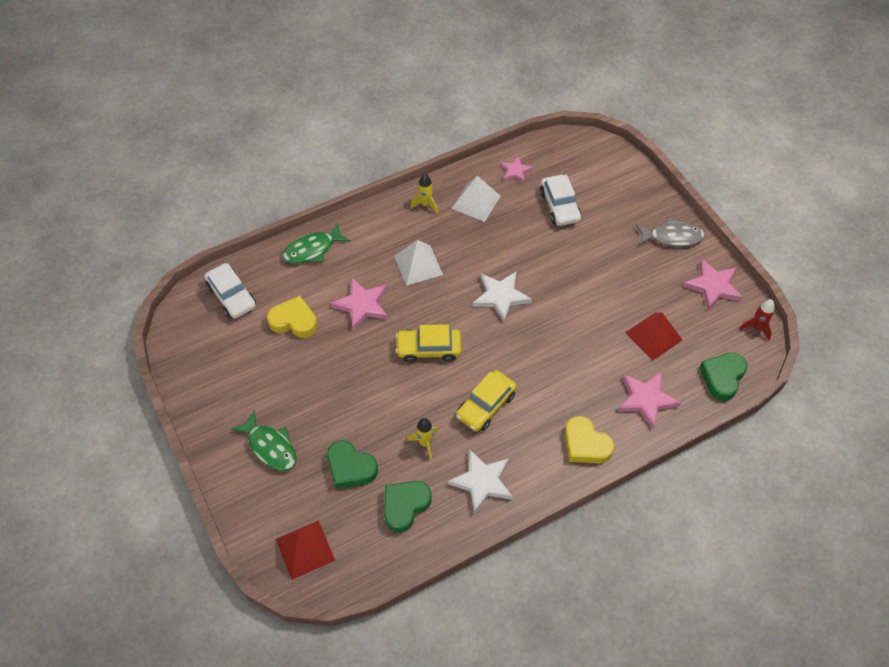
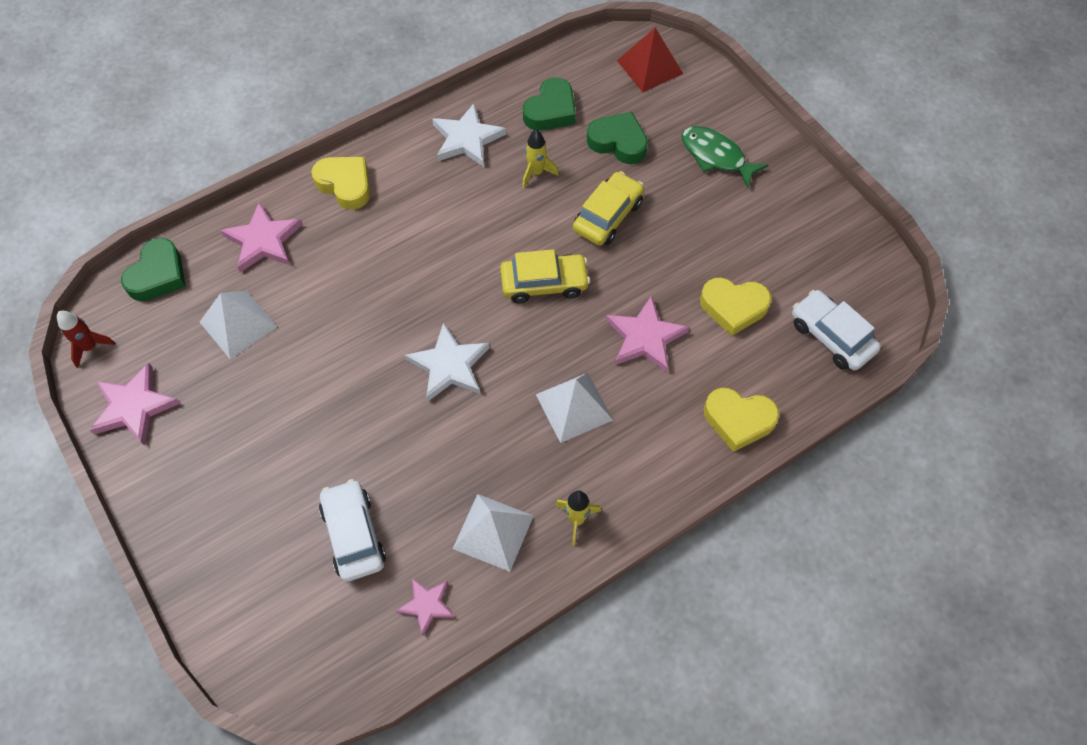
camera: 175 degrees right, 5 degrees up
(312, 249) = (738, 420): green fish -> yellow heart
(486, 405) = (465, 219): yellow car -> yellow car (607, 216)
(653, 336) = (238, 324): red pyramid -> white pyramid
(672, 237) = (176, 489): grey fish -> none

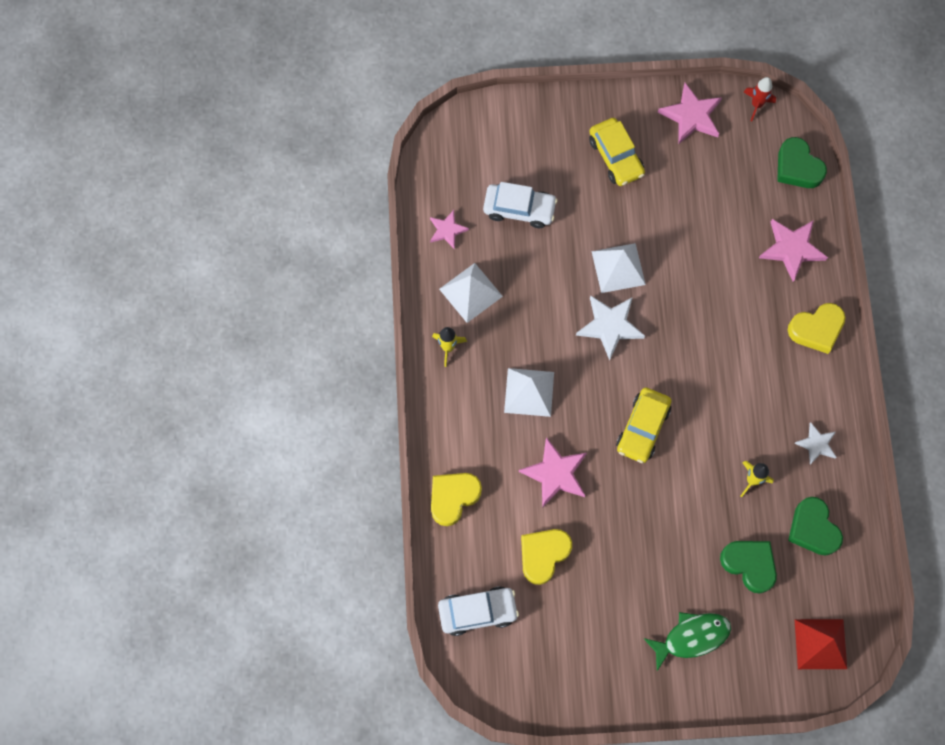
camera: 120 degrees right, 10 degrees up
(238, 324) = (724, 203): white pyramid -> white pyramid (618, 268)
(467, 139) = (816, 444): white star -> white star, size x0.61
(607, 216) = (679, 511): yellow car -> yellow car (616, 157)
(618, 142) = (749, 564): green heart -> green heart turned 105 degrees counterclockwise

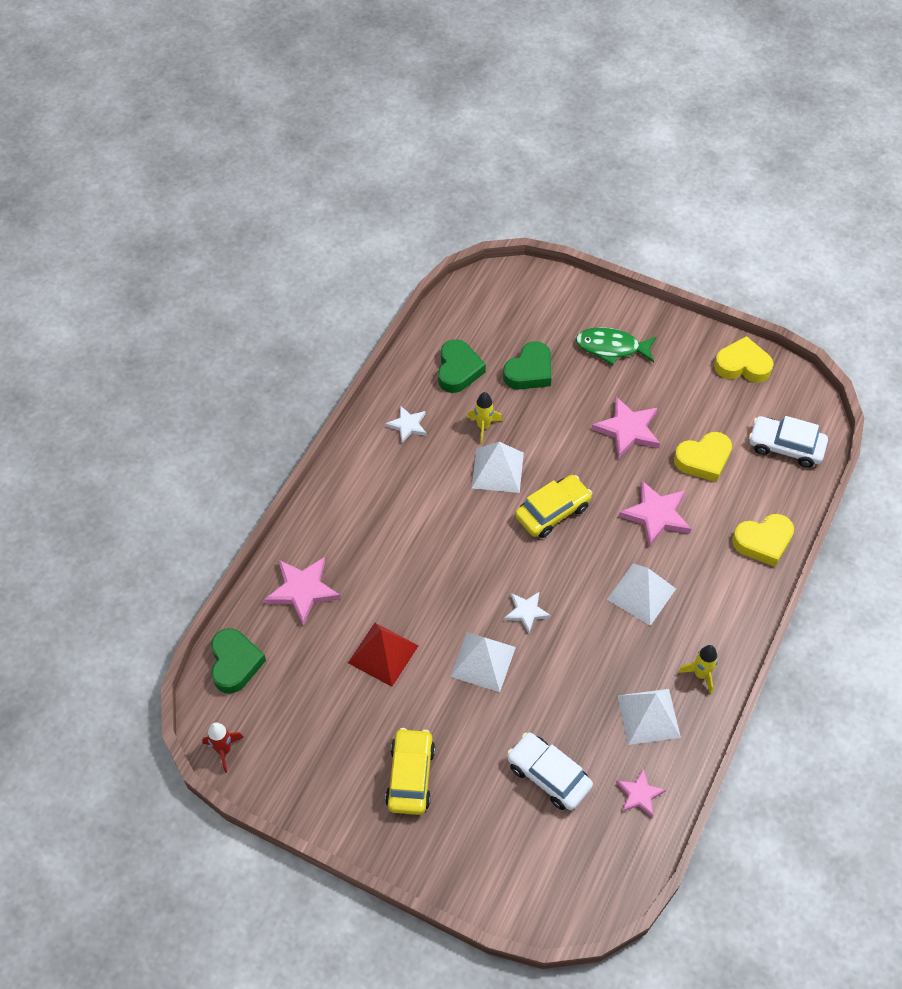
camera: 150 degrees left, 15 degrees down
(610, 326) = (526, 612): white star -> white star, size x0.61
(691, 116) = (300, 776): pink star -> pink star (628, 429)
(712, 442) = (497, 470): none -> white pyramid
(749, 564) = (529, 371): green heart -> green heart turned 120 degrees counterclockwise
(816, 329) = (336, 511): yellow heart -> yellow heart (742, 365)
(820, 644) = (510, 297): red pyramid -> red pyramid (383, 654)

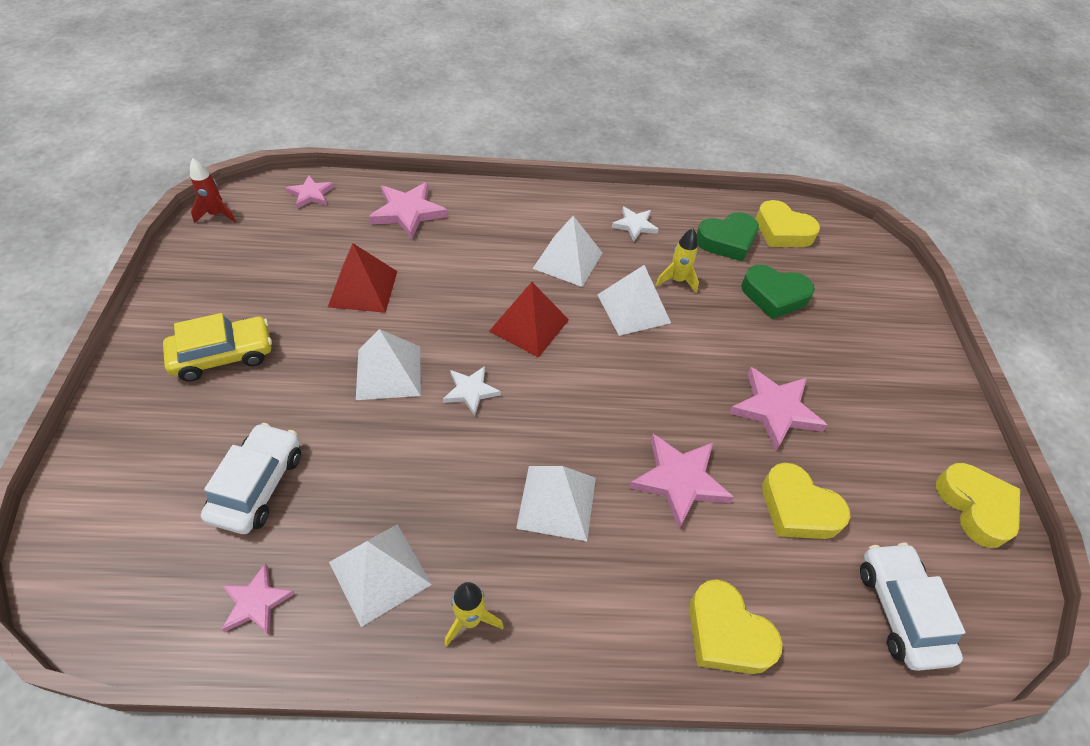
camera: 60 degrees right, 5 degrees down
(235, 663) = (311, 194): green heart -> pink star
(424, 492) = (568, 260): none -> white pyramid
(466, 326) = (782, 231): none -> yellow heart
(481, 548) = (529, 325): none -> red pyramid
(552, 511) = (614, 373): yellow car -> none
(611, 347) = (869, 357): green fish -> none

